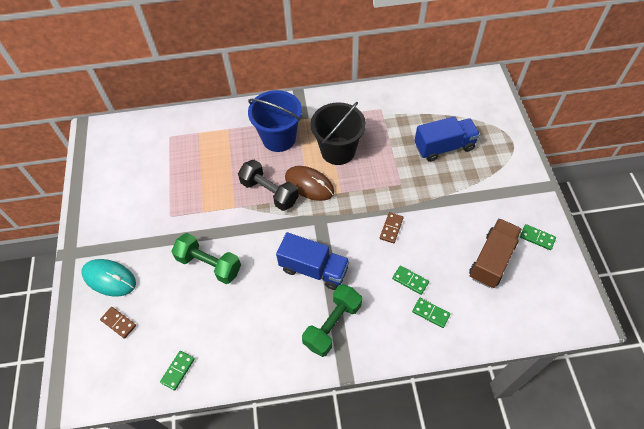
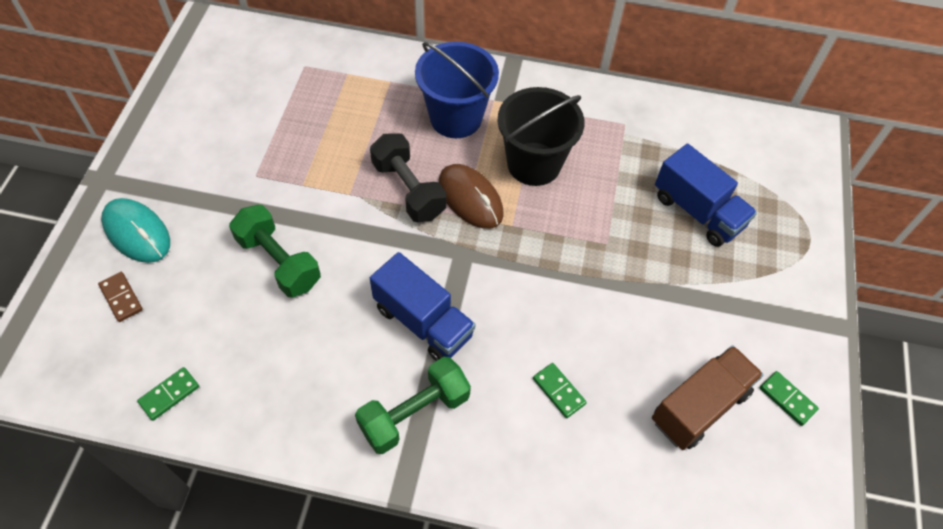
camera: 15 degrees right, 0 degrees up
(391, 228) = (564, 304): brown domino -> none
(430, 313) = (569, 452): green domino -> none
(444, 147) = (697, 211): blue truck -> blue truck turned 45 degrees clockwise

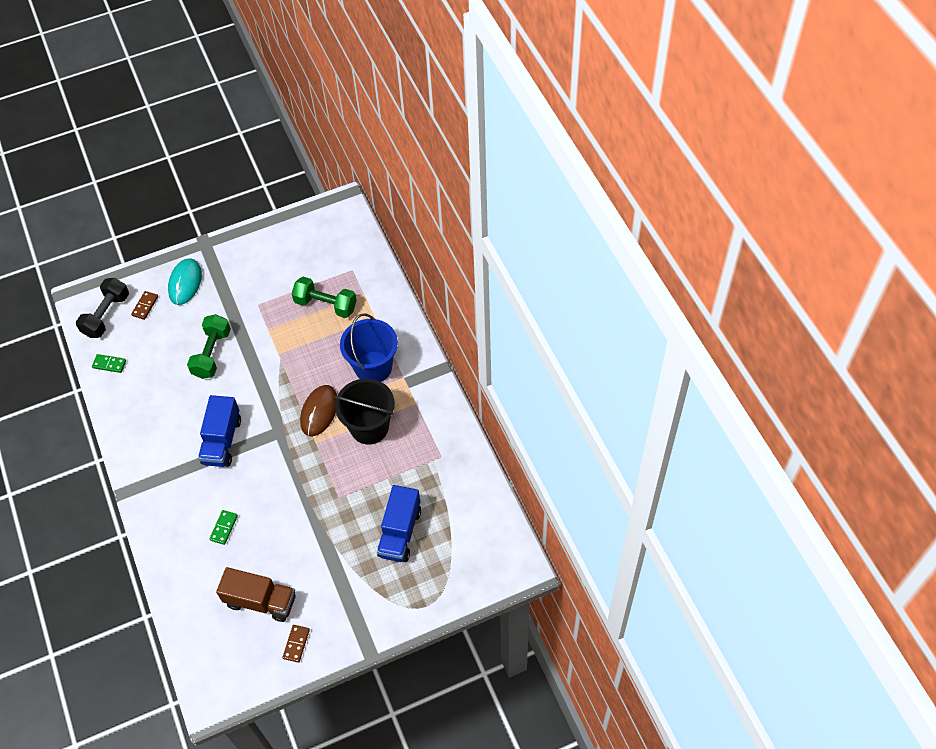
camera: 60 degrees right, 0 degrees up
(408, 189) = (302, 378): black dumbbell -> black dumbbell (106, 315)
(414, 413) = (167, 471): green dumbbell -> green dumbbell (326, 305)
(787, 399) = (296, 644): green domino -> brown domino

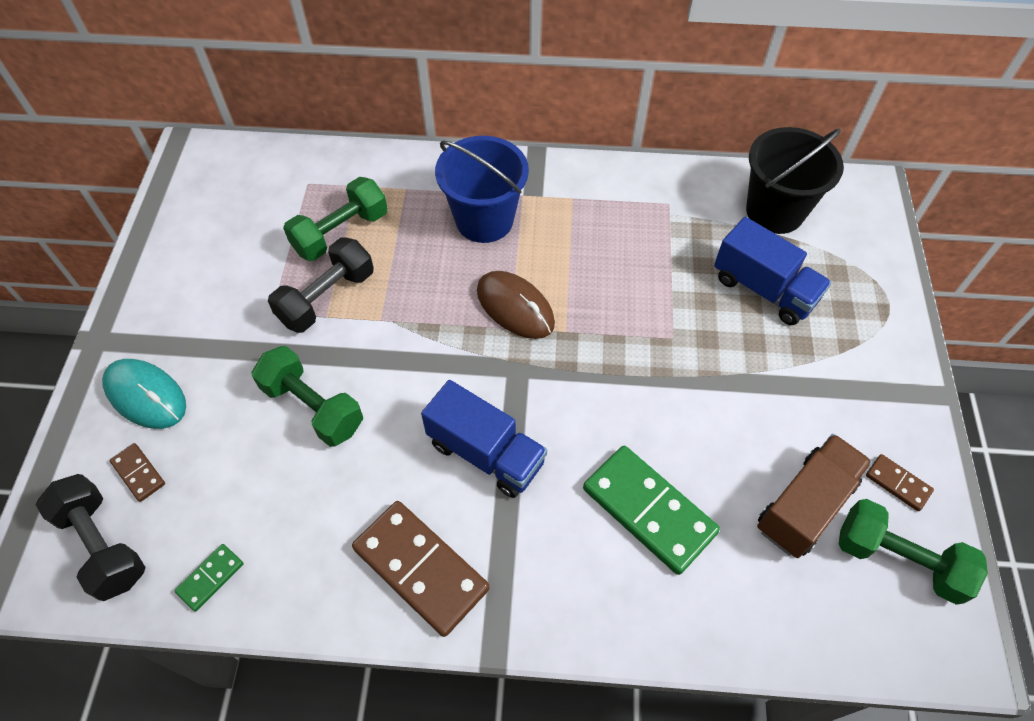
camera: 65 degrees left, 0 degrees up
(149, 443) = (420, 569): none -> brown domino
(224, 528) = (649, 510): green domino -> green domino, size x2.12
(249, 656) = (898, 559): none -> green dumbbell
(279, 323) = (327, 298): none -> black dumbbell
(369, 427) = (578, 260): black bucket -> black bucket (775, 211)

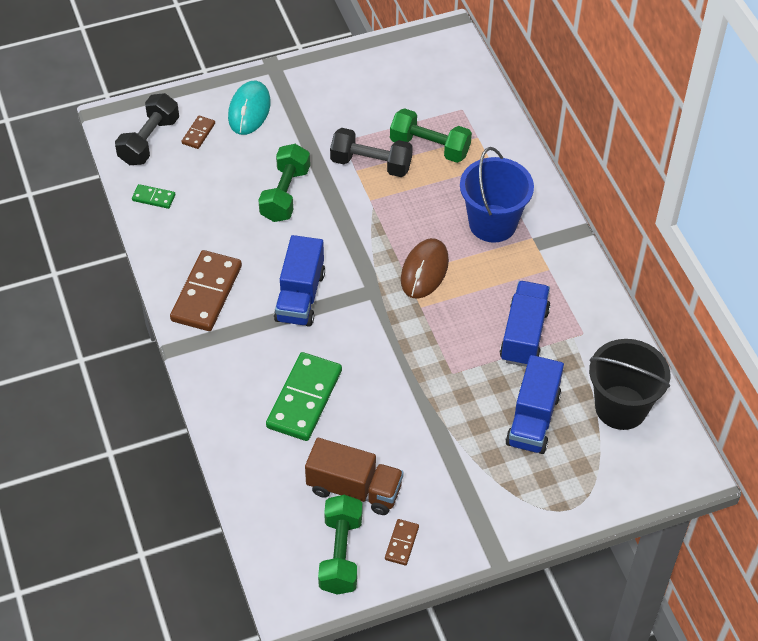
camera: 65 degrees right, 5 degrees down
(649, 252) = (524, 335): none -> blue truck

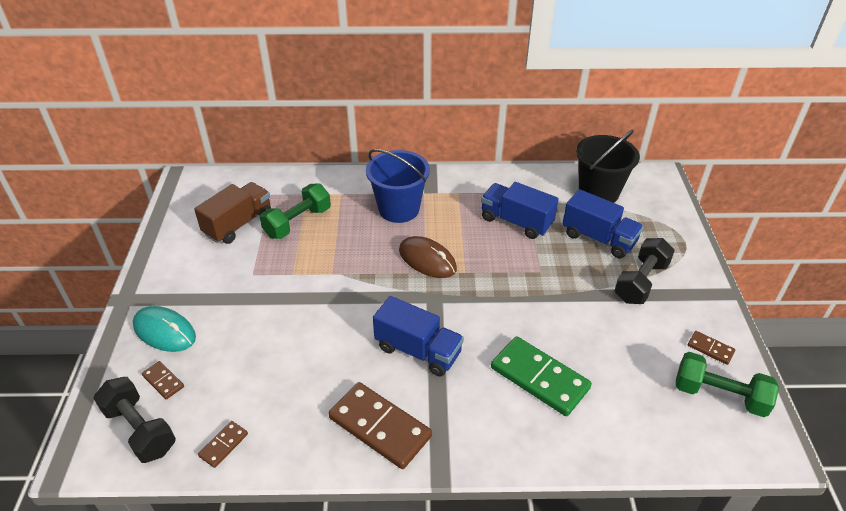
camera: 70 degrees left, 10 degrees down
(153, 198) = (223, 445): green domino -> brown domino
(285, 194) = (289, 330): green dumbbell -> none
(354, 489) = (649, 367): brown truck -> brown truck (238, 224)
(371, 164) = (292, 262): black dumbbell -> black dumbbell (641, 282)

